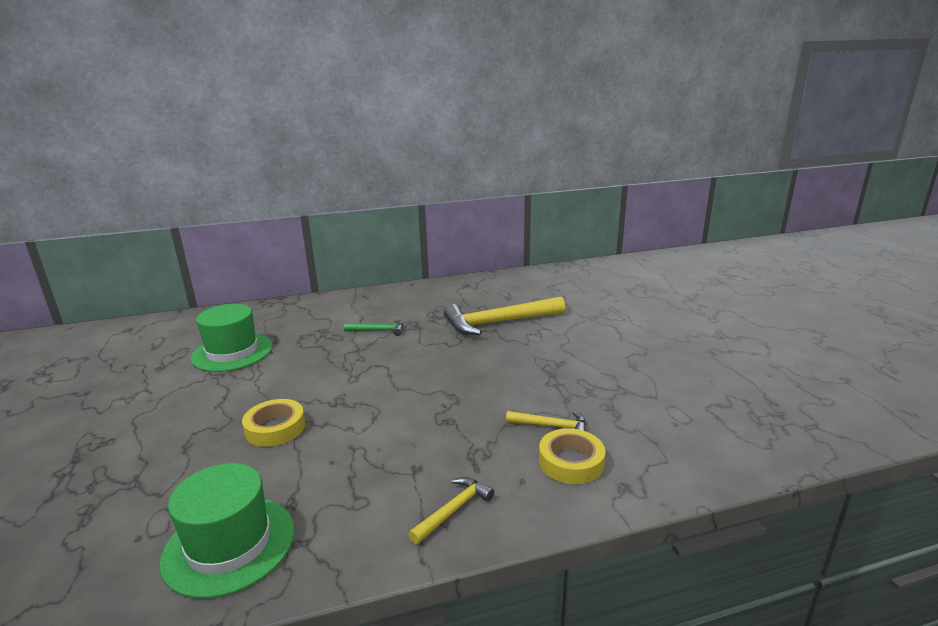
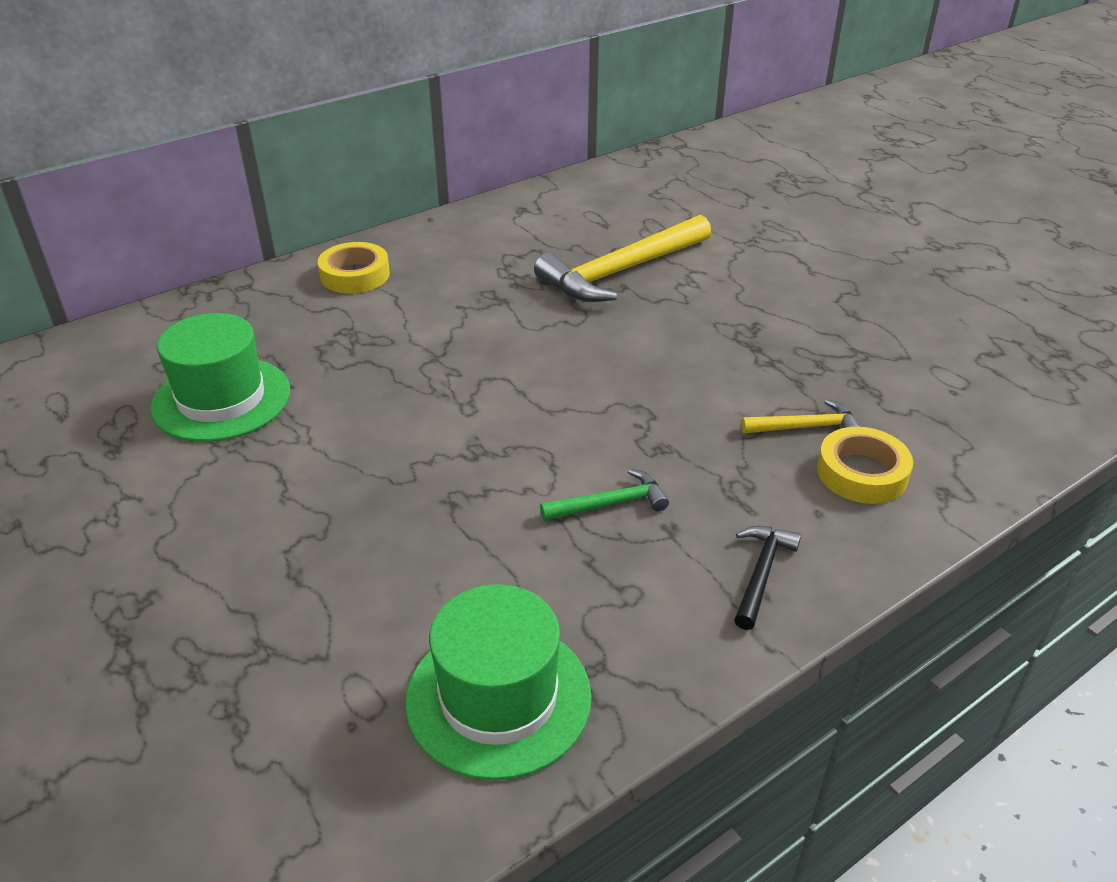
camera: 20 degrees left, 15 degrees up
(275, 428) = (414, 514): yellow tape -> yellow tape (355, 275)
(378, 330) = (442, 316): green hammer -> green hammer (610, 504)
(454, 510) = (761, 573): yellow hammer -> black hammer

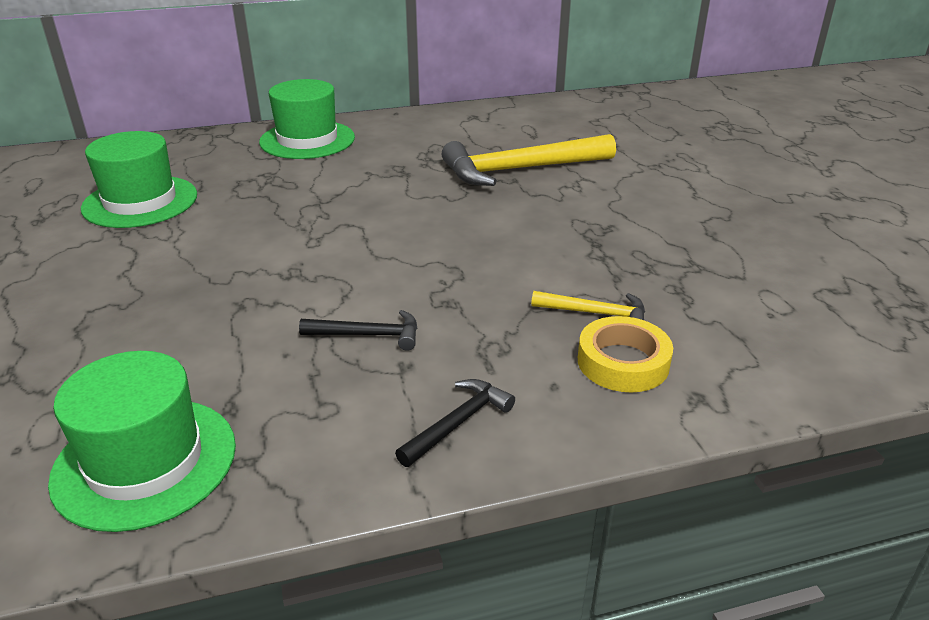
camera: 20 degrees right, 5 degrees down
(355, 275) = (307, 140): yellow tape -> green hat
(610, 504) = (368, 335): green hammer -> black hammer

